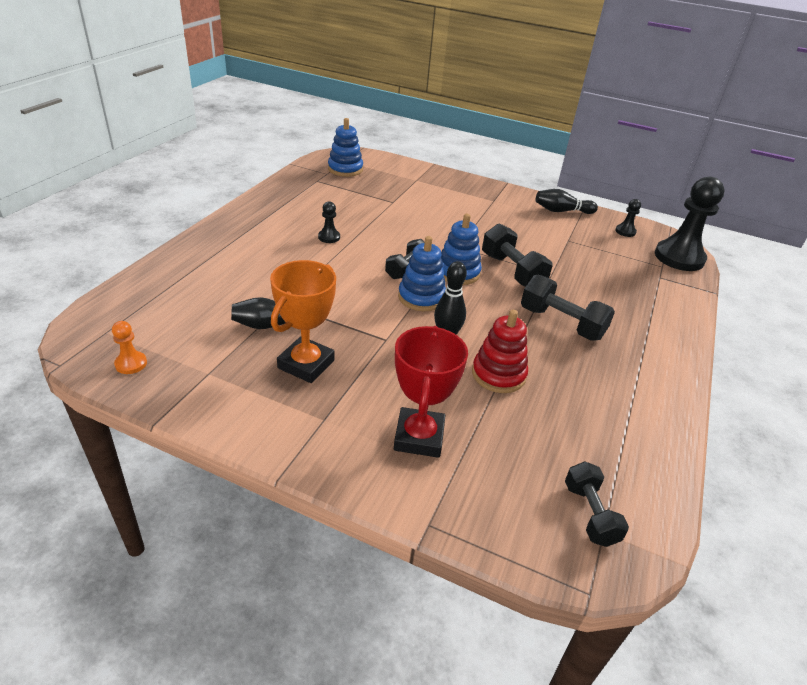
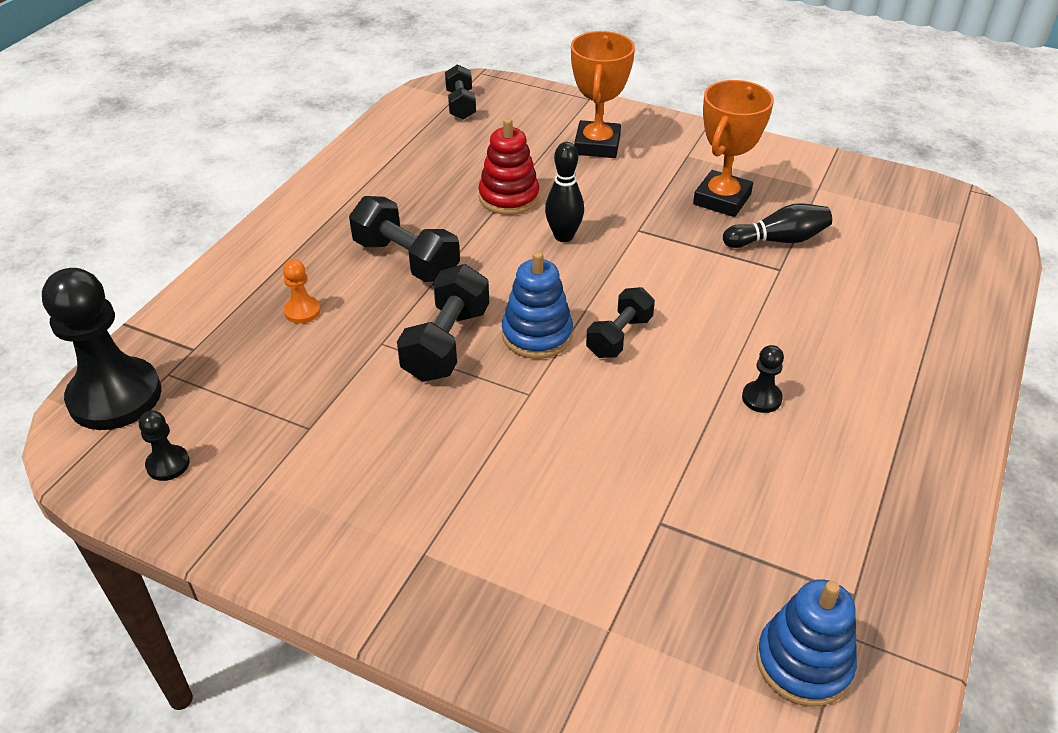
camera: 175 degrees left, 5 degrees up
(131, 364) = (902, 193): orange pawn -> orange pawn (302, 311)
(419, 437) = (597, 145): red trophy -> orange trophy
(421, 297) = (595, 288): blue stacking toy -> none
(512, 271) = (446, 343): black dumbbell -> black dumbbell turned 45 degrees clockwise
(561, 211) = (272, 525): black bowling pin -> none

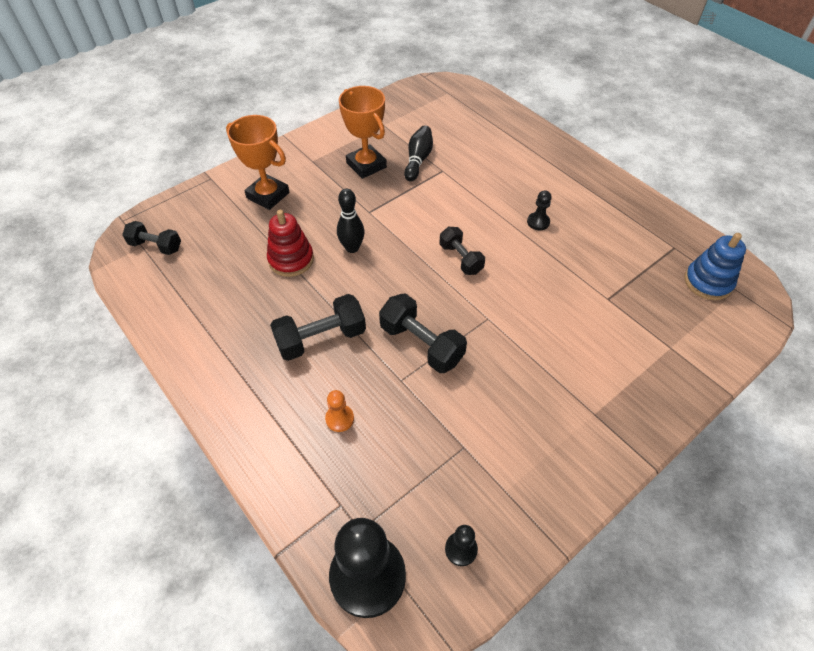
camera: 65 degrees left, 10 degrees up
(537, 335) = (438, 295): blue stacking toy -> none

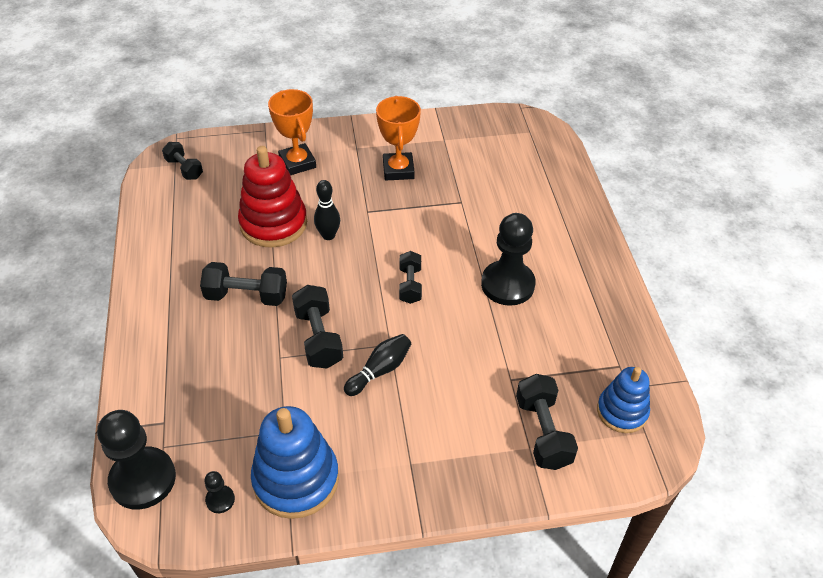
camera: 30 degrees right, 5 degrees down
(291, 259) = (273, 223): red stacking toy -> red stacking toy, size x1.59
(339, 419) = (212, 362): orange pawn -> none
(418, 160) = (447, 183): black bowling pin -> black bowling pin (380, 370)
(512, 486) = (296, 479): none -> blue stacking toy
(538, 222) = (507, 284): black pawn -> black pawn, size x2.29
(669, 329) = (543, 432): none -> black dumbbell

